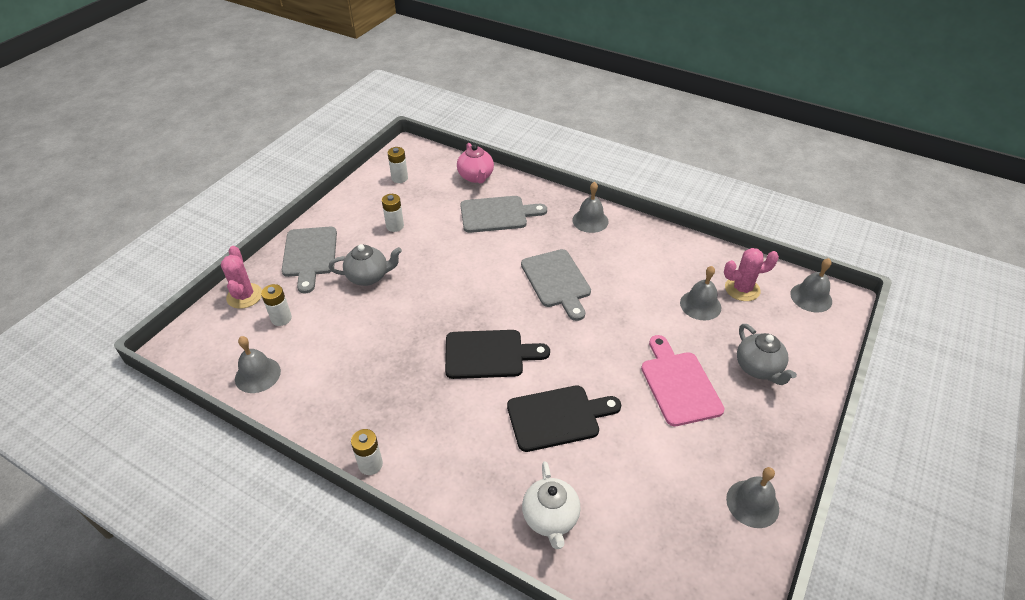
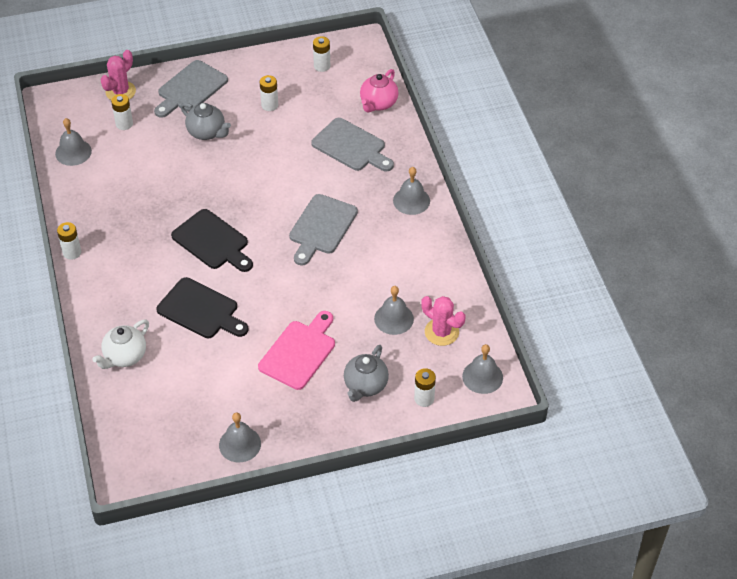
camera: 45 degrees right, 5 degrees up
(805, 343) = (424, 398): none -> white battery

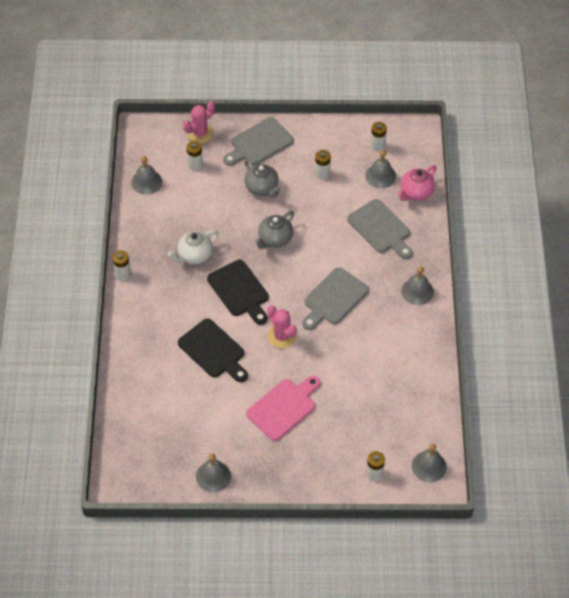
camera: 15 degrees right, 5 degrees up
(124, 356) = (141, 377): white teapot -> white teapot (194, 255)
(365, 385) = (329, 450): grey teapot -> grey teapot (274, 239)
(394, 318) = (370, 396): grey bell -> grey bell (380, 176)
(441, 332) = (406, 418): pink cactus -> pink cactus (281, 336)

